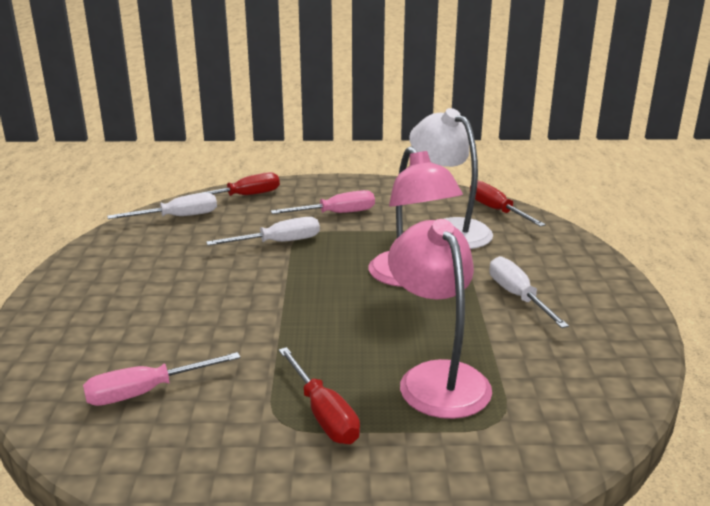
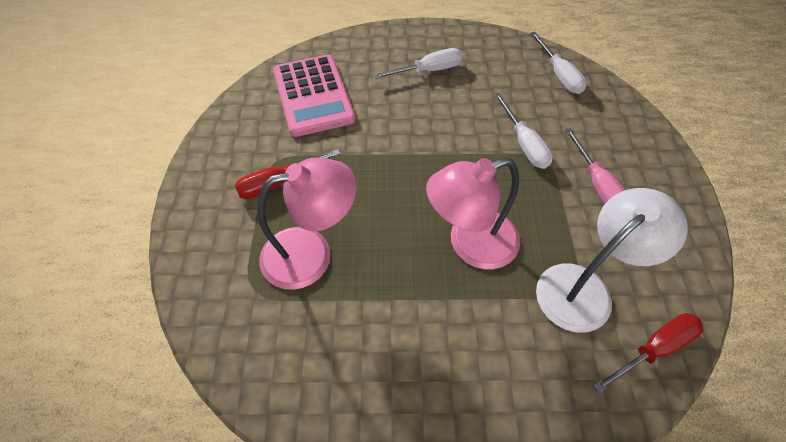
camera: 90 degrees right, 30 degrees up
(146, 392) = (313, 96): pink screwdriver -> pink calculator
(243, 196) = (617, 111): red screwdriver -> none
(518, 297) = (439, 337): white screwdriver -> white screwdriver (428, 70)

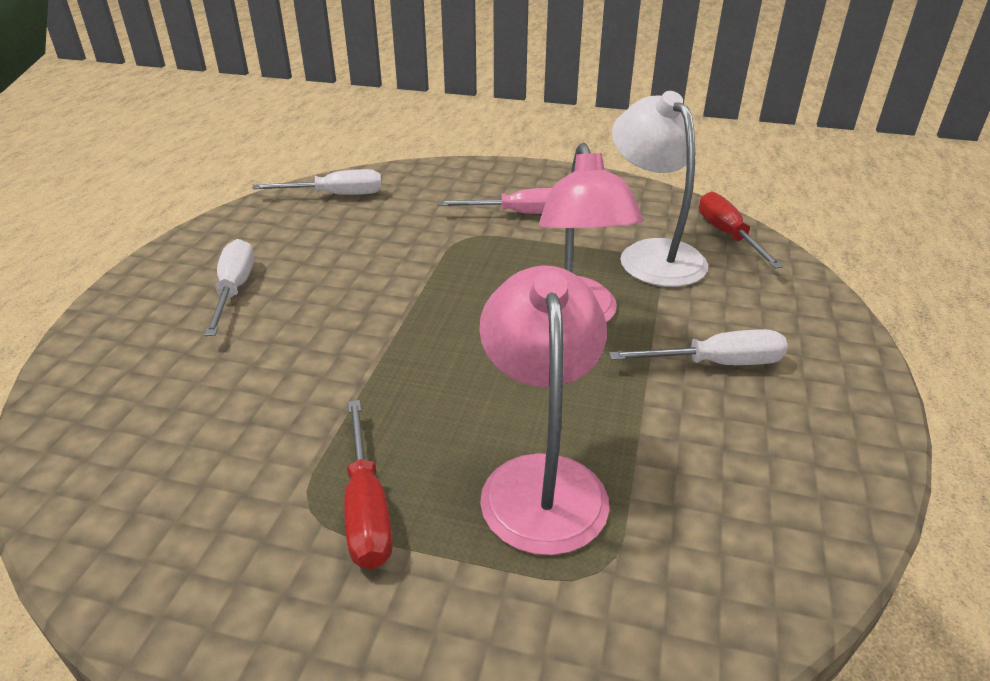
camera: 75 degrees left, 20 degrees down
(313, 96) = (175, 430): pink calculator -> none
(524, 143) = (432, 244): white screwdriver -> white screwdriver (716, 363)

